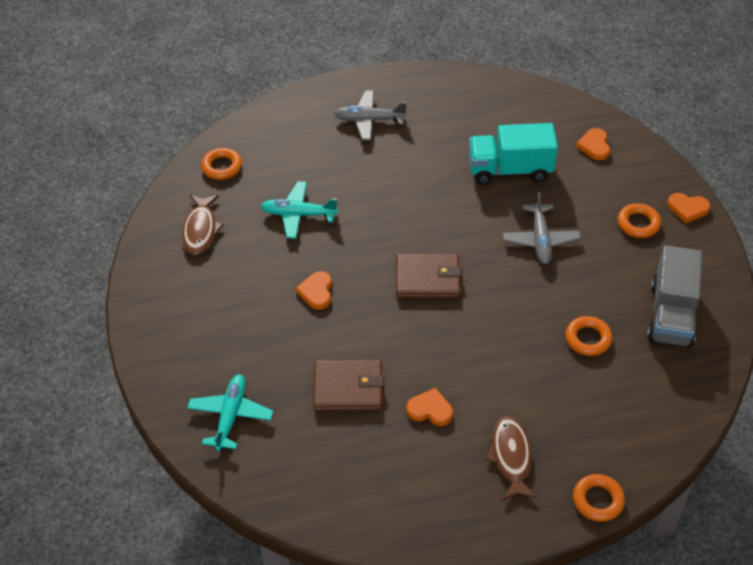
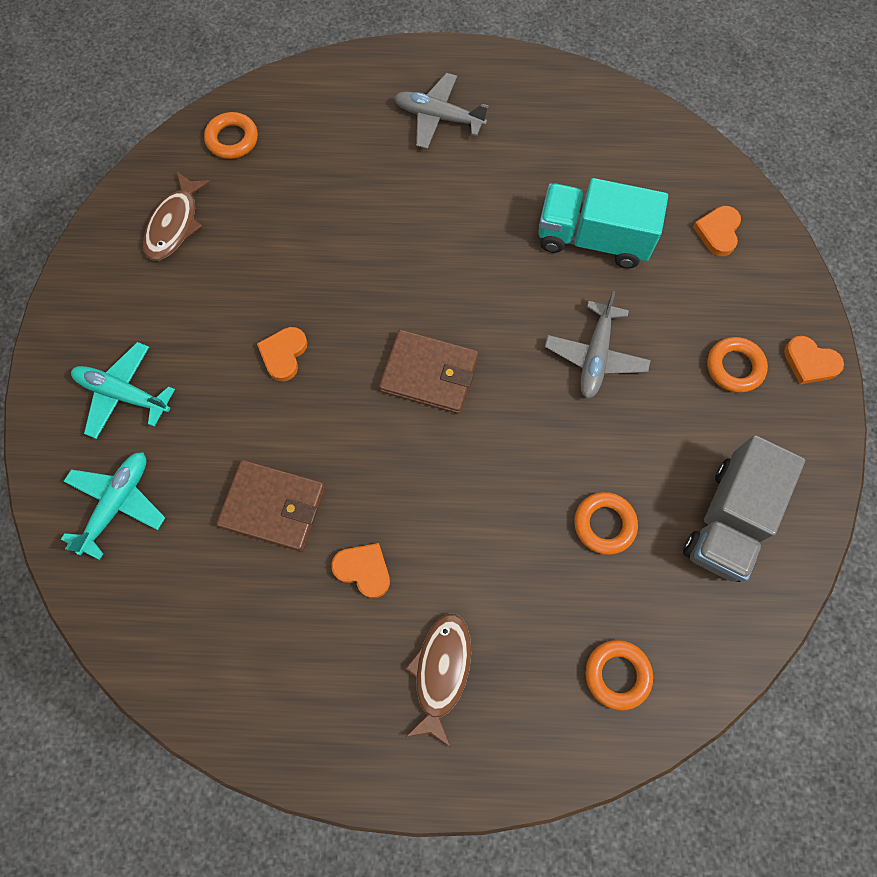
camera: 15 degrees right, 20 degrees up
(298, 214) = (301, 234): turquoise plane -> turquoise plane (123, 394)
(598, 500) = (530, 773): orange ring -> orange ring (617, 674)

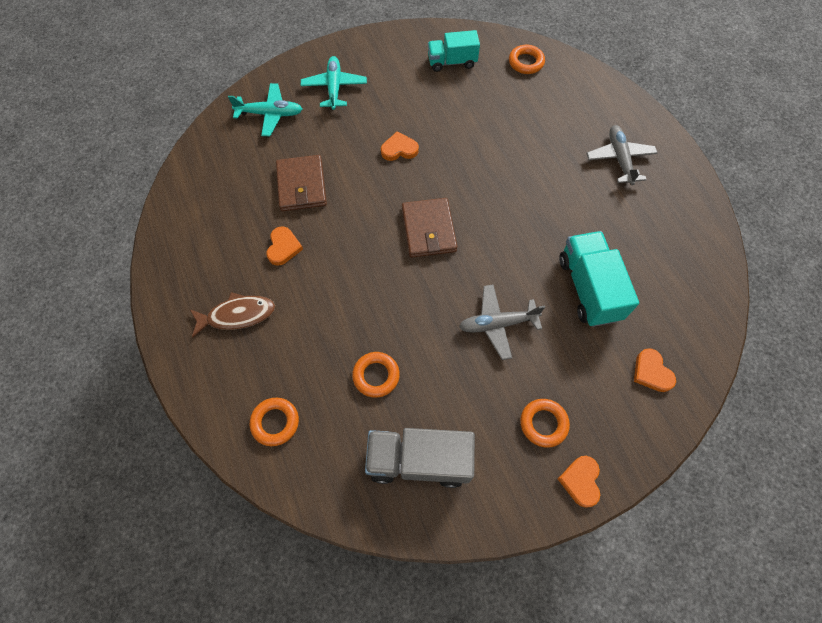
camera: 65 degrees right, 5 degrees down
(175, 224) = (452, 62): brown fish -> turquoise truck
(718, 232) = (651, 372): orange heart -> orange heart turned 105 degrees counterclockwise

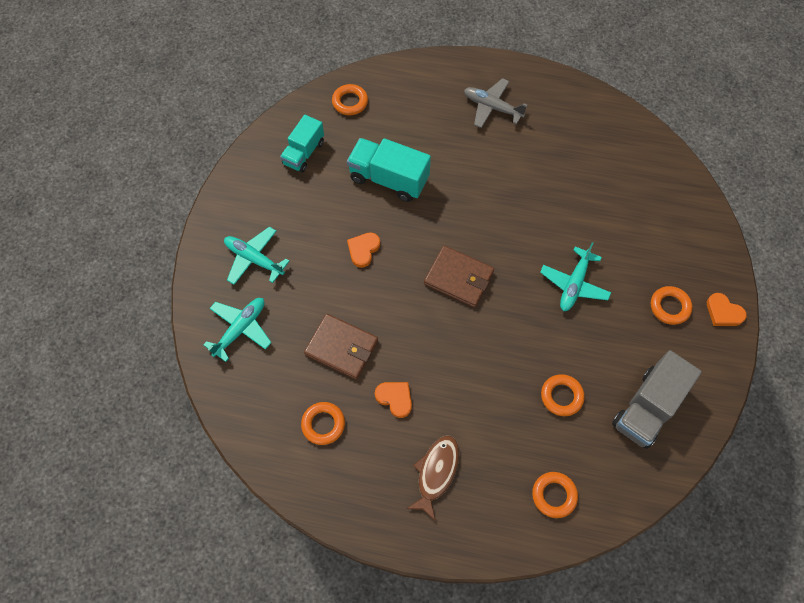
camera: 55 degrees left, 0 degrees up
(228, 212) = (323, 424): none -> orange ring
(497, 324) = (574, 284): grey plane -> turquoise plane
(588, 288) = (585, 205): turquoise truck -> turquoise truck (389, 179)
(651, 372) = (674, 214): orange heart -> none

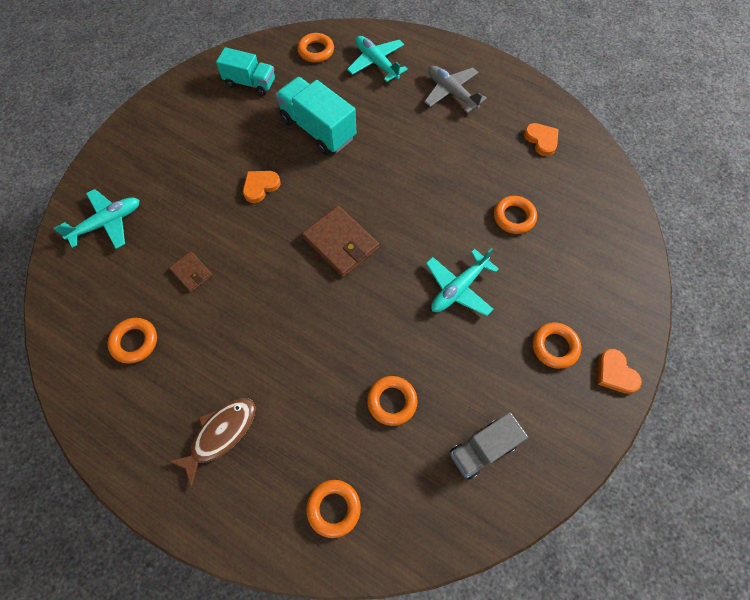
camera: 20 degrees right, 0 degrees up
(254, 259) = (155, 163): turquoise plane -> turquoise plane (376, 63)
(304, 153) = (250, 83): turquoise truck -> turquoise truck turned 120 degrees counterclockwise
(341, 348) = (191, 273): brown wallet -> brown wallet, size x0.55
(395, 398) = (218, 341): orange heart -> orange heart (541, 140)
(593, 207) = (514, 217): none -> orange ring
(647, 408) = (482, 449): grey truck -> grey truck, size x0.66

